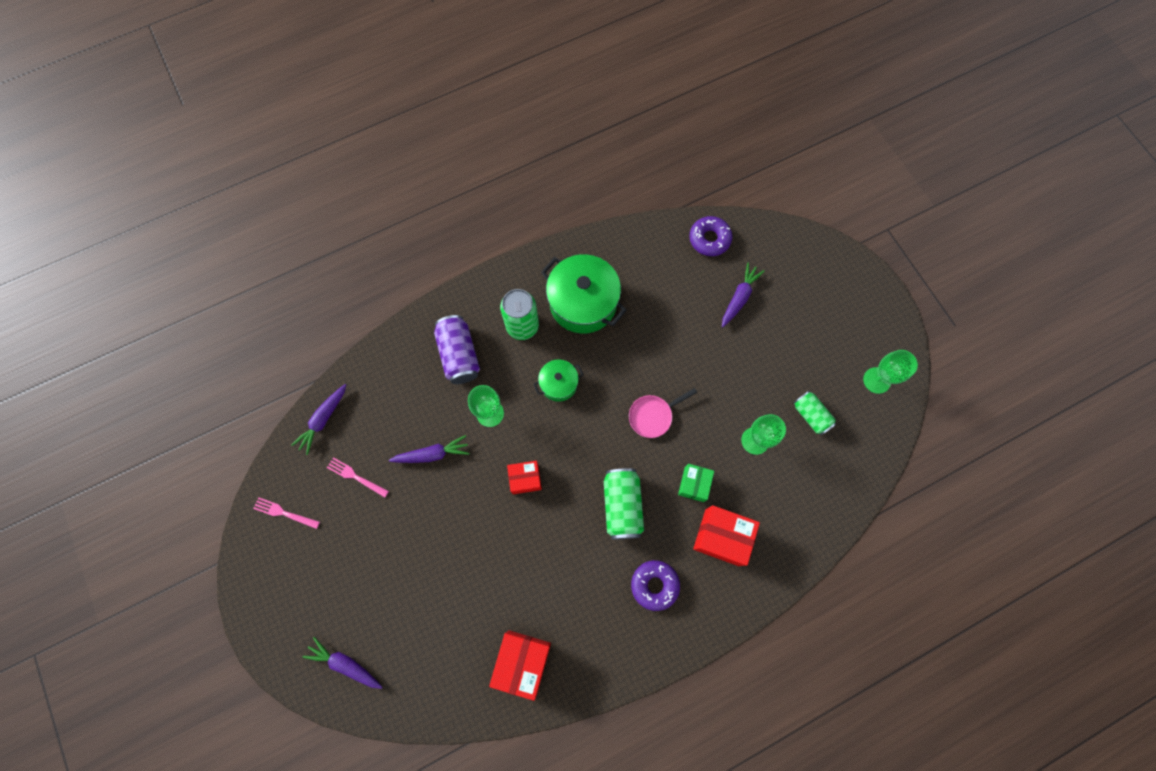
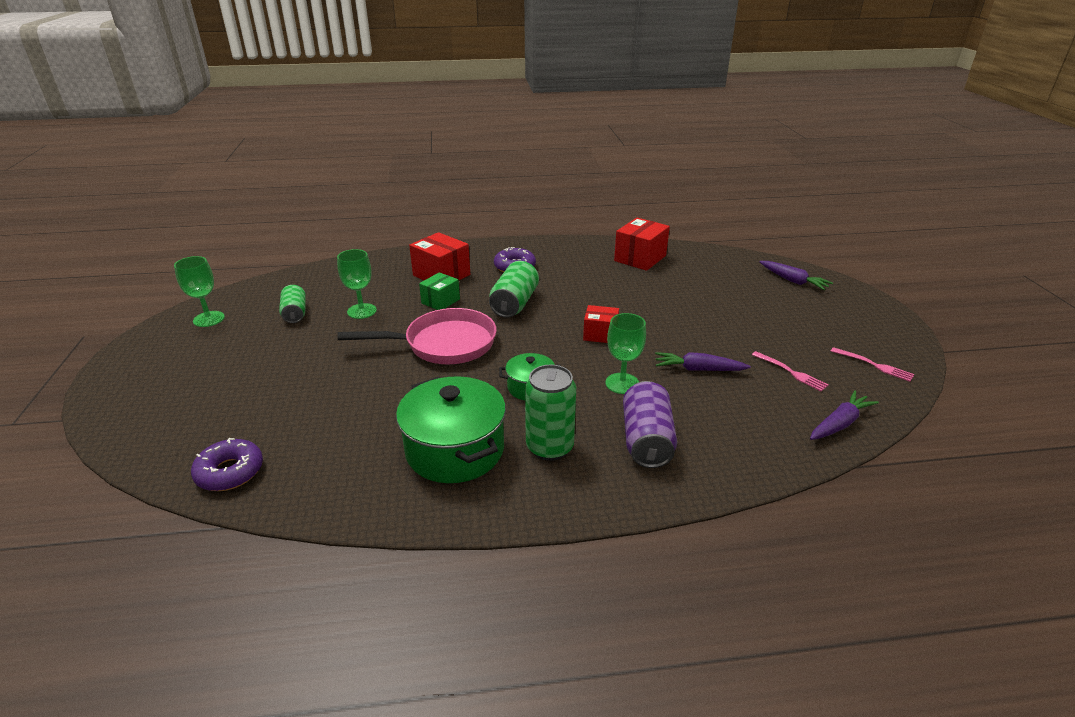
camera: 160 degrees left, 40 degrees down
(653, 416) = (443, 344): pink pan -> pink pan, size x1.83
(739, 297) = (261, 406): purple carrot -> none

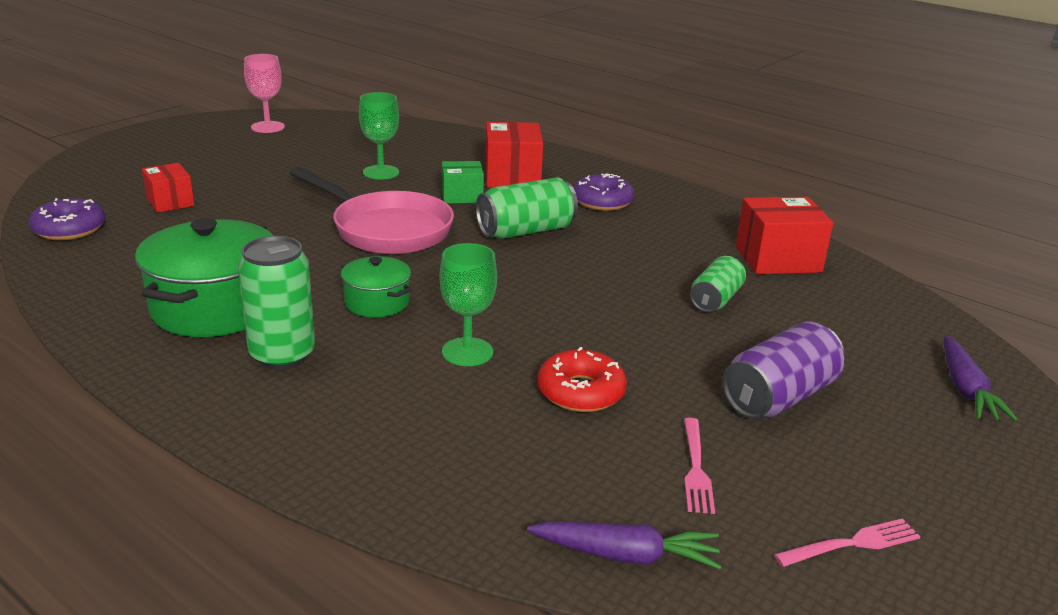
camera: 45 degrees right, 5 degrees down
(209, 319) = (267, 127): green goblet -> pink goblet
(295, 313) = (330, 150): green can -> green can (715, 299)
(600, 334) = (549, 301): red box -> red box (170, 202)
(646, 440) = (373, 409): purple can -> purple can (779, 397)
(698, 369) = (581, 392): purple carrot -> red donut
(874, 365) = (852, 544): pink fork -> pink fork turned 105 degrees counterclockwise

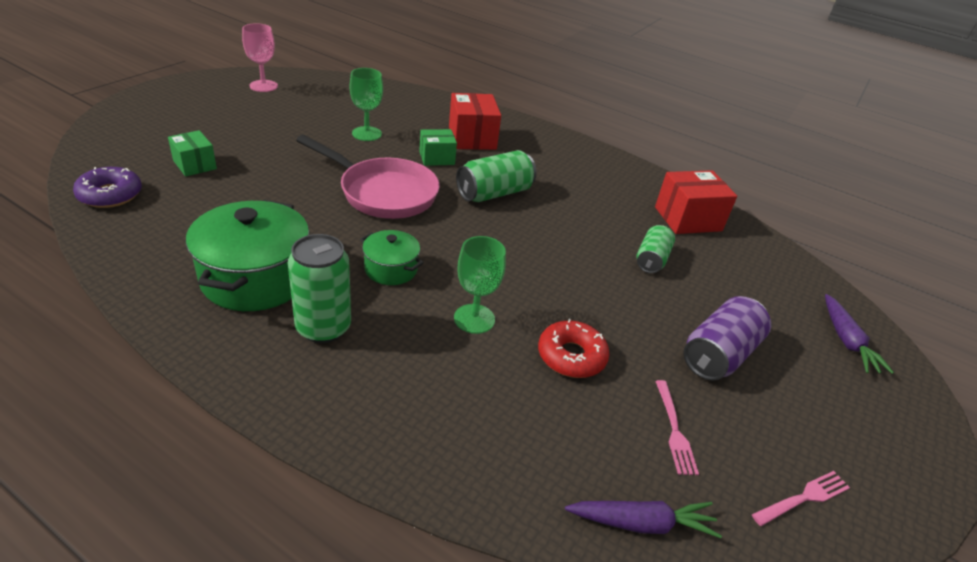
camera: 10 degrees left, 10 degrees up
(170, 202) = (195, 165): red box -> green box
(602, 201) = (546, 163): purple donut -> none

